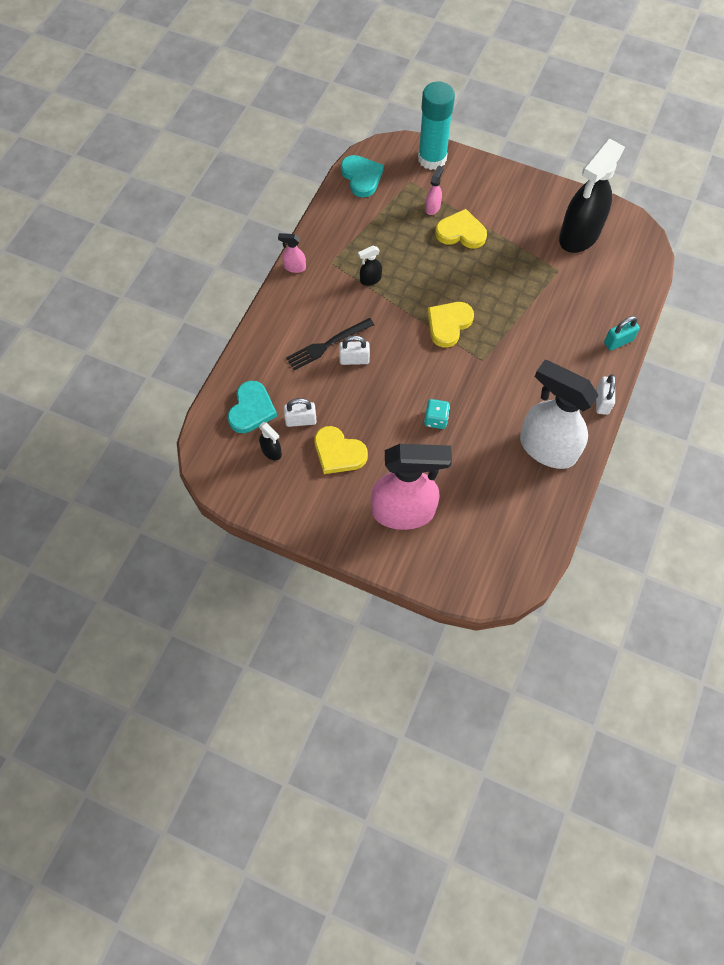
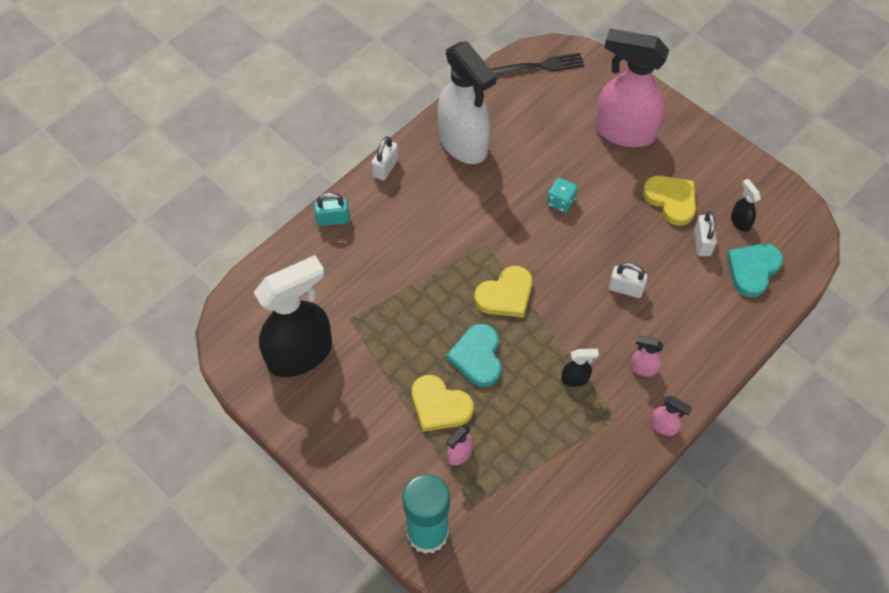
camera: 160 degrees left, 5 degrees down
(301, 420) = (702, 243): white padlock -> white padlock turned 75 degrees clockwise
(321, 302) = (643, 368): none -> pink spray bottle
(327, 345) = (651, 314): black fork -> black fork (539, 66)
(361, 177) = (535, 535): turquoise heart -> turquoise heart (477, 357)

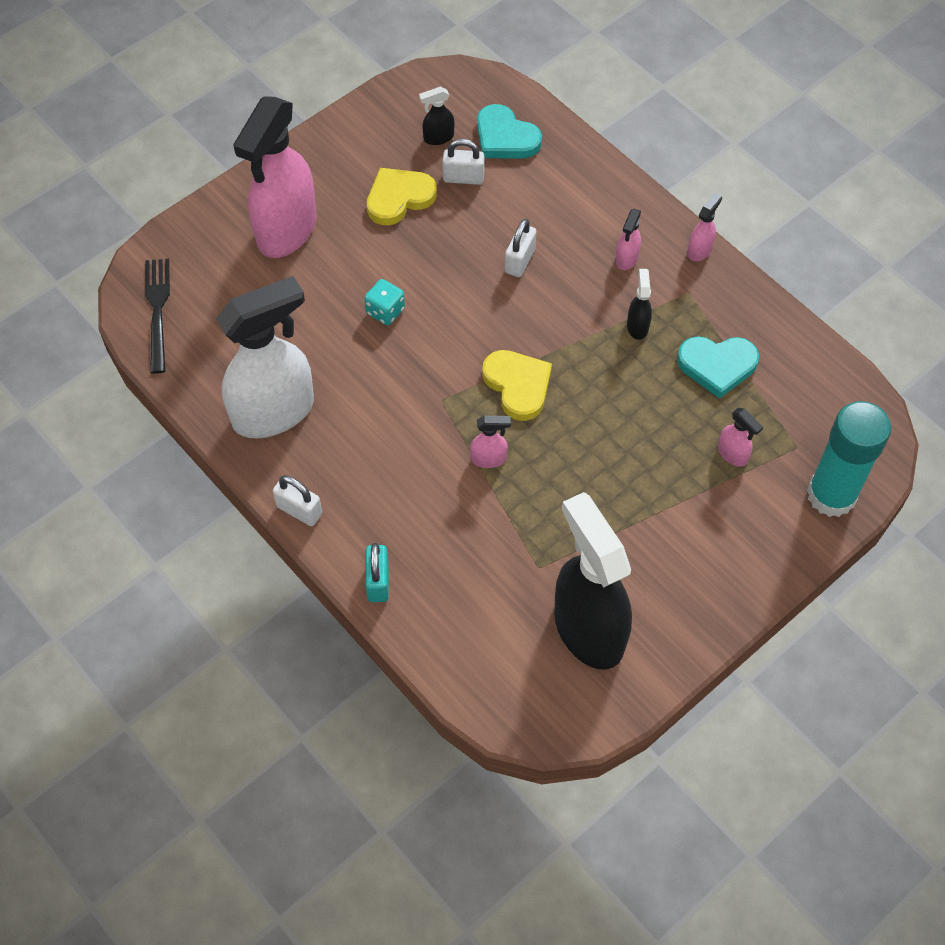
camera: 85 degrees left, 0 degrees up
(438, 280) = (489, 459): none -> pink spray bottle
(439, 406) = (668, 470): yellow heart -> none
(477, 357) = (603, 424): turquoise heart -> turquoise heart (717, 365)

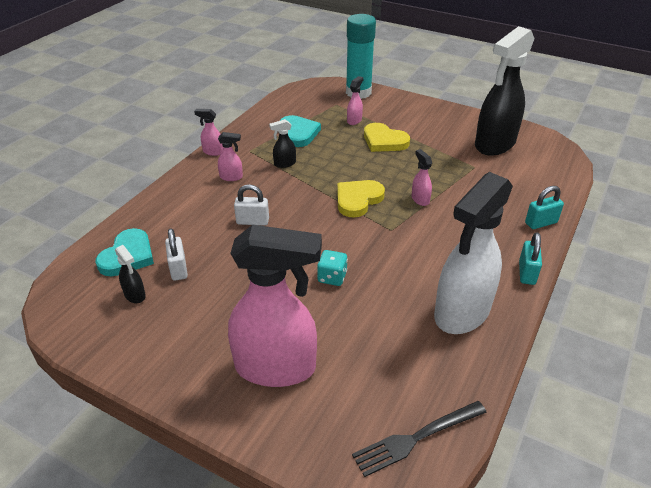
camera: 110 degrees left, 20 degrees down
(274, 412) = (461, 313): white spray bottle -> white spray bottle turned 90 degrees counterclockwise
(299, 510) = (527, 273): white padlock -> turquoise padlock
(399, 198) = (212, 301): yellow heart -> yellow heart (384, 141)

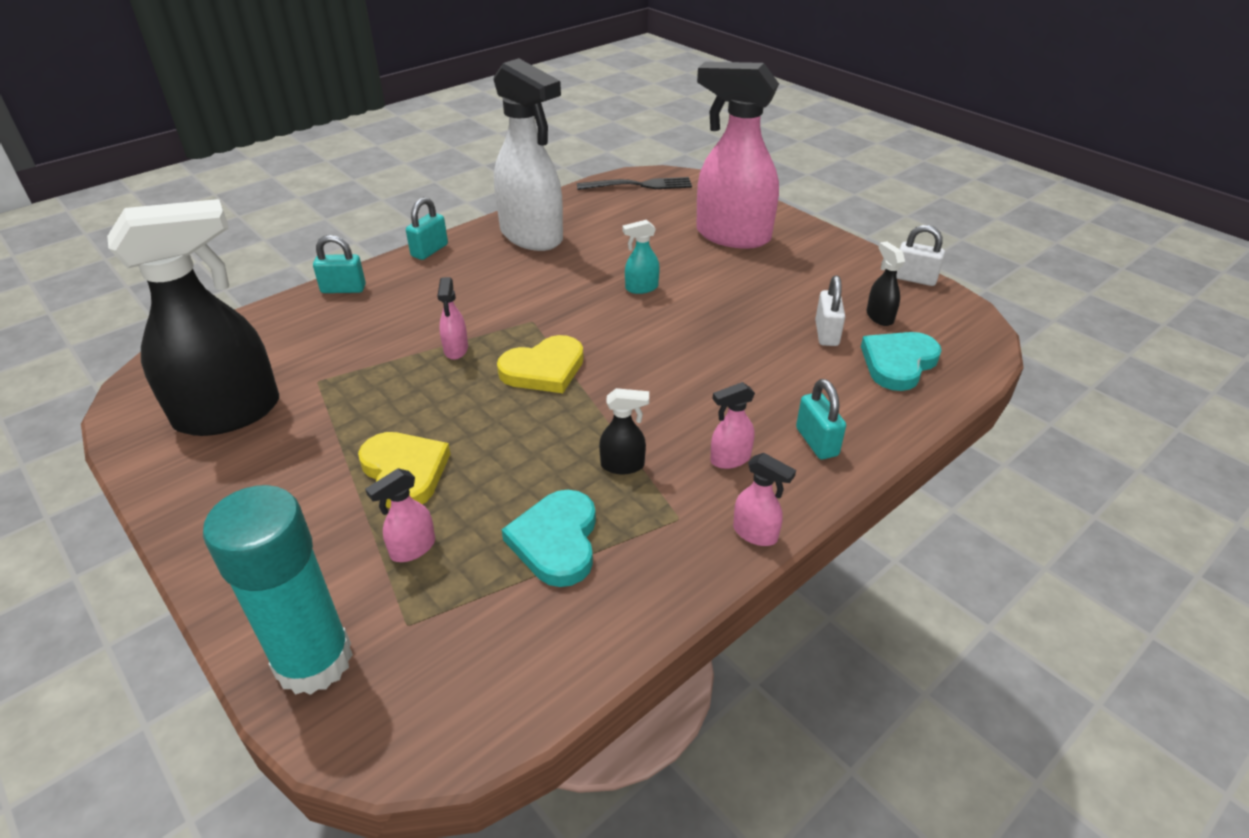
camera: 160 degrees left, 0 degrees up
(185, 195) = (817, 442): none -> turquoise padlock
(231, 177) = (729, 459): pink spray bottle -> pink spray bottle turned 45 degrees counterclockwise
(252, 221) = (714, 372): white padlock -> white padlock (914, 279)
(332, 277) = (641, 288): turquoise dice -> turquoise spray bottle
(461, 313) = (532, 236): white spray bottle -> white spray bottle turned 75 degrees clockwise

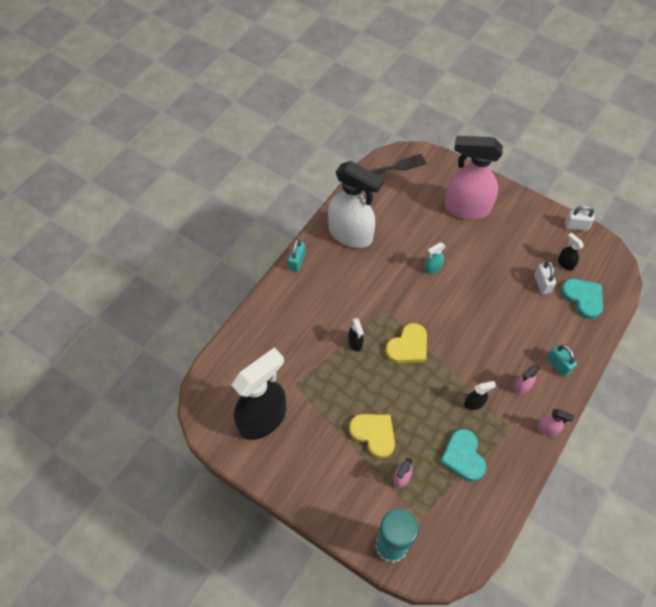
camera: 15 degrees left, 20 degrees up
(343, 289) = (265, 308): turquoise padlock -> none
(456, 350) = (355, 343): pink spray bottle -> black spray bottle
(898, 363) = (583, 298): turquoise heart -> turquoise heart turned 120 degrees clockwise

